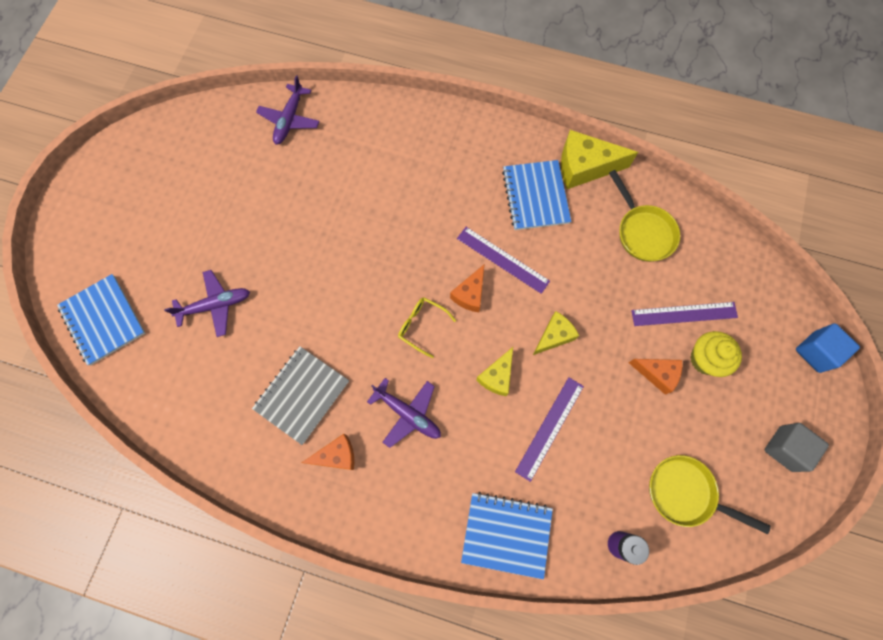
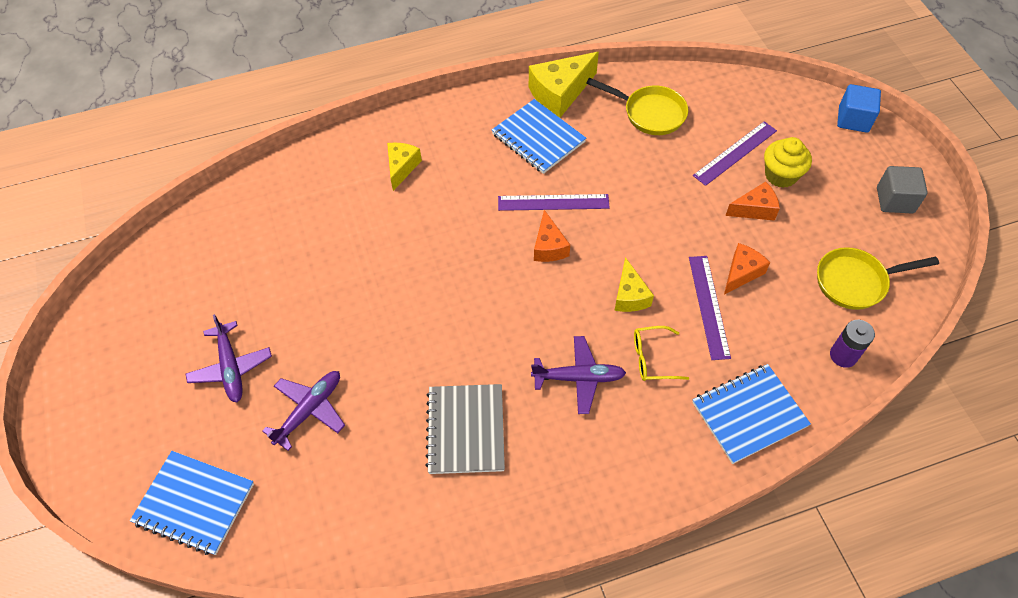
camera: 35 degrees left, 15 degrees down
(290, 119) = (252, 206): purple plane -> purple plane (231, 367)
(336, 455) = (544, 458): orange cheese -> orange cheese (741, 273)
(422, 326) = (528, 299): yellow glasses -> yellow glasses (653, 358)
(554, 336) = (649, 234): yellow cheese -> yellow cheese (402, 167)

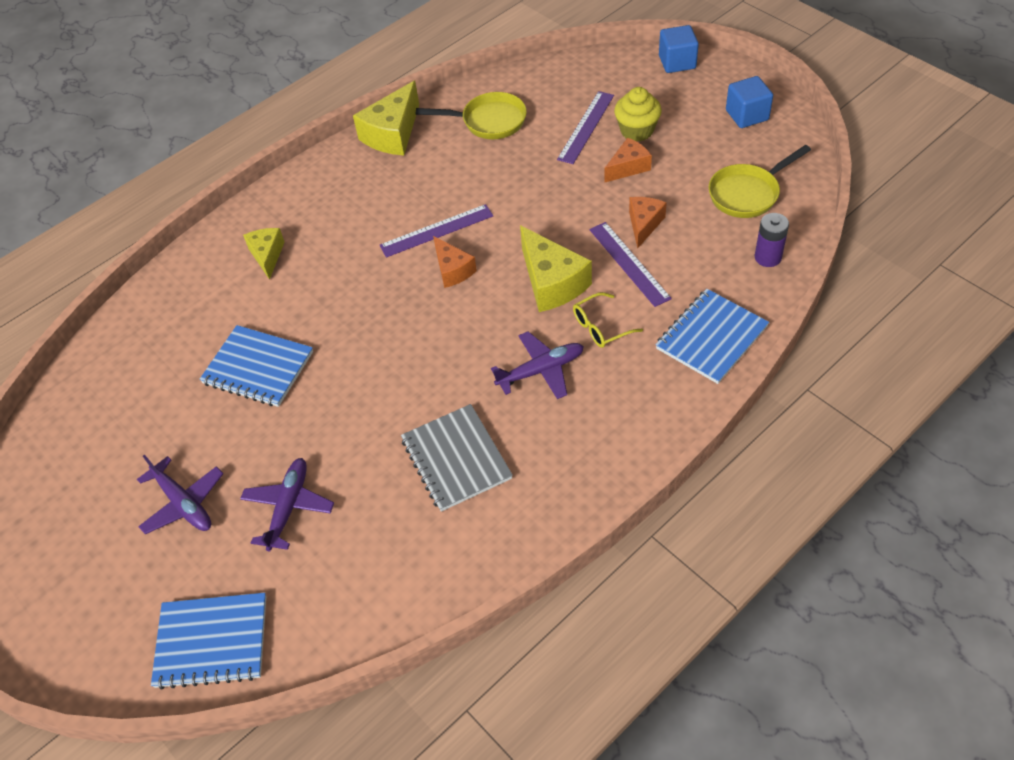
camera: 20 degrees left, 5 degrees down
(538, 138) = (392, 180): blue notebook -> blue notebook (258, 368)
(629, 295) = (551, 282): yellow cheese -> yellow cheese, size x1.63
(895, 200) = (747, 115): grey cube -> blue cube

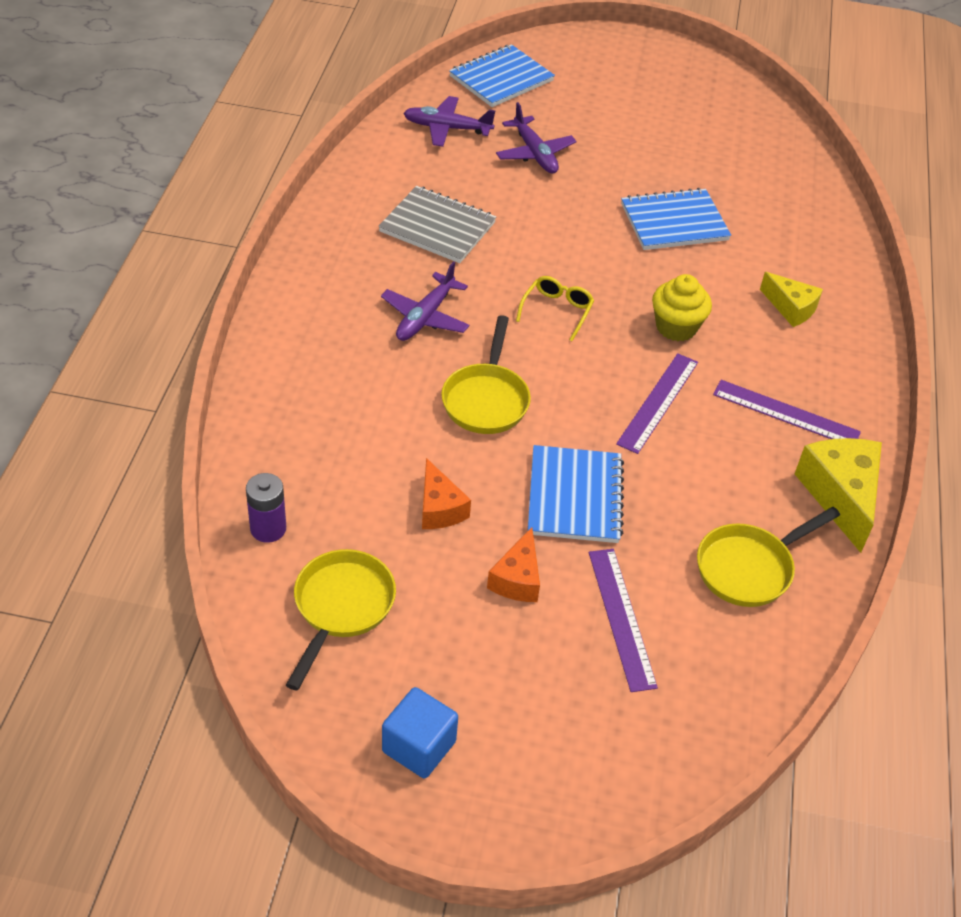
camera: 135 degrees right, 5 degrees down
(183, 503) = (614, 128): purple plane -> purple plane (447, 128)
(452, 270) = (598, 370): orange cheese -> none
(551, 282) = (486, 399): yellow cheese -> yellow pan
(601, 327) = (400, 377): yellow glasses -> yellow glasses (556, 311)
(629, 263) = (421, 454): purple ruler -> purple ruler (786, 413)
(637, 131) = (551, 643): yellow cupcake -> yellow cupcake (676, 327)
(677, 62) = (592, 809): blue cube -> none
(711, 337) = (280, 412): blue notebook -> blue notebook (575, 497)

